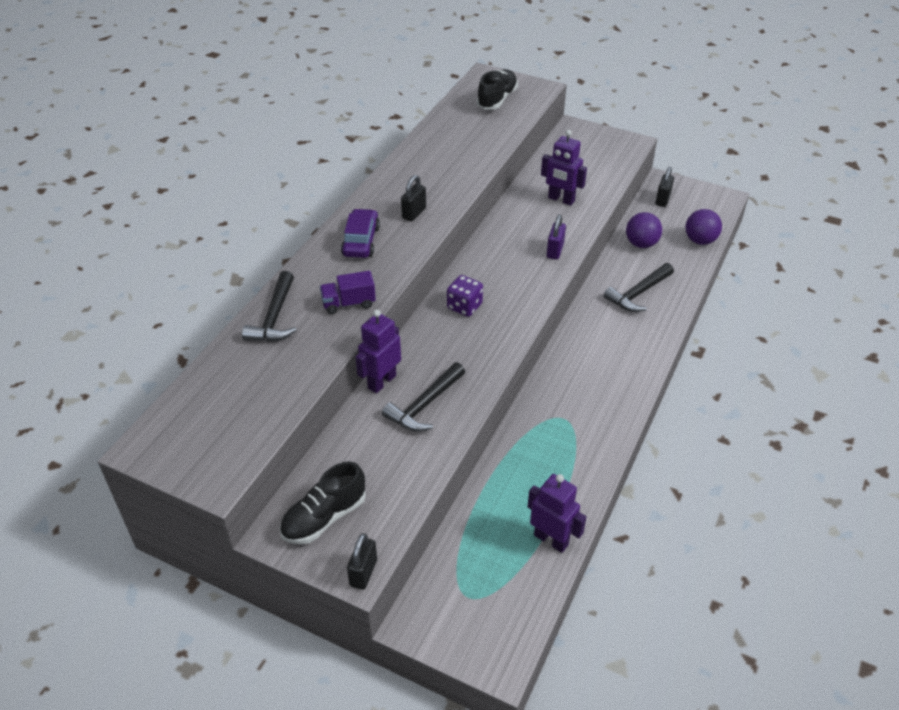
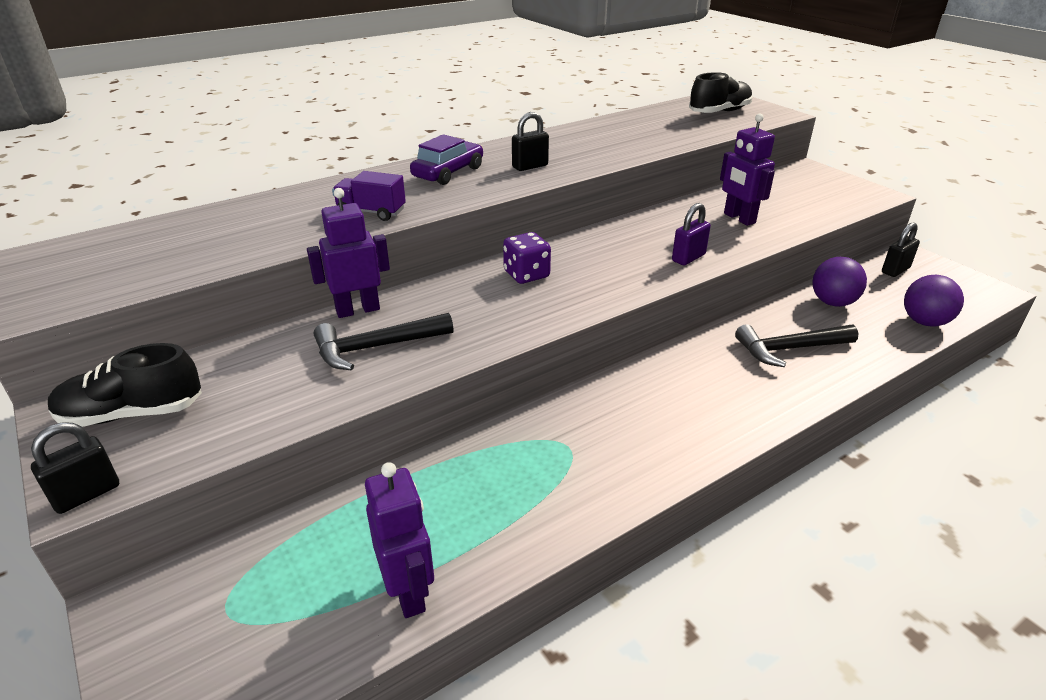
camera: 30 degrees right, 10 degrees down
(274, 317) = (286, 203): black hammer -> none

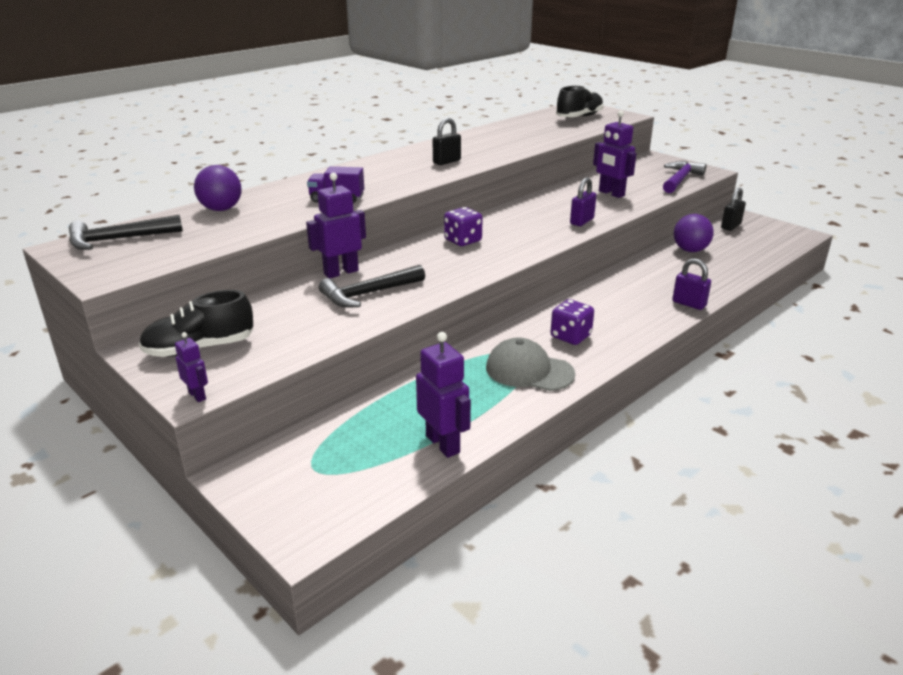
camera: 10 degrees left, 5 degrees down
(87, 494) = (197, 395): black padlock -> purple robot
(448, 172) = (383, 169): purple car -> none
(565, 477) = (529, 371): none -> grey cap
(637, 425) = (570, 336): none -> purple dice
(789, 349) = (666, 281): black hammer -> black hammer (119, 239)
(812, 388) = (689, 304): none -> purple padlock
(835, 204) = (680, 180): none -> purple hammer
(924, 322) = (758, 257): purple ball -> purple ball (221, 209)

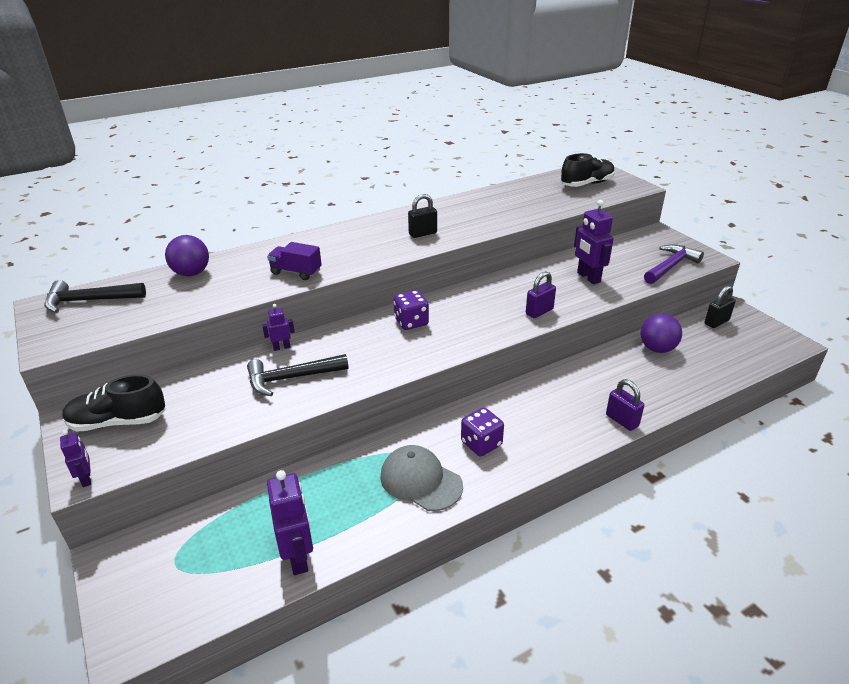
camera: 15 degrees right, 5 degrees up
(341, 272) = (281, 347): purple robot -> purple robot, size x0.54

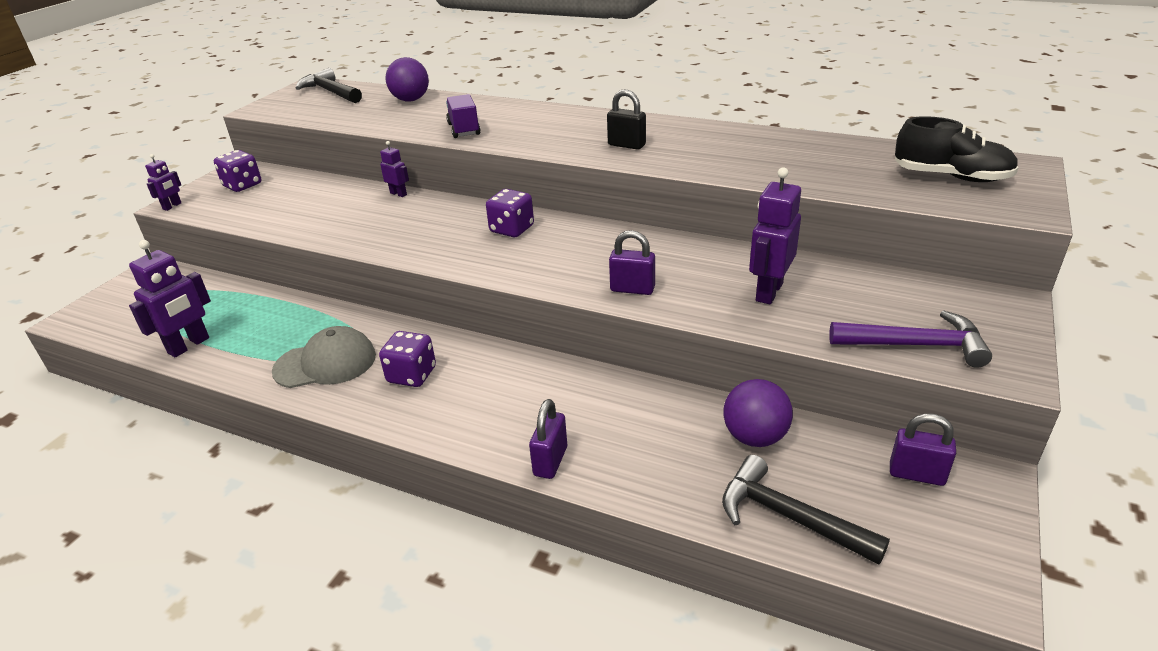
camera: 55 degrees right, 0 degrees up
(118, 422) = (242, 185): black shoe -> purple dice
(292, 378) = (357, 217): black hammer -> black hammer (789, 517)
(420, 481) = (325, 363): grey cap -> grey cap turned 75 degrees clockwise
(716, 322) = (916, 474): black padlock -> purple padlock

